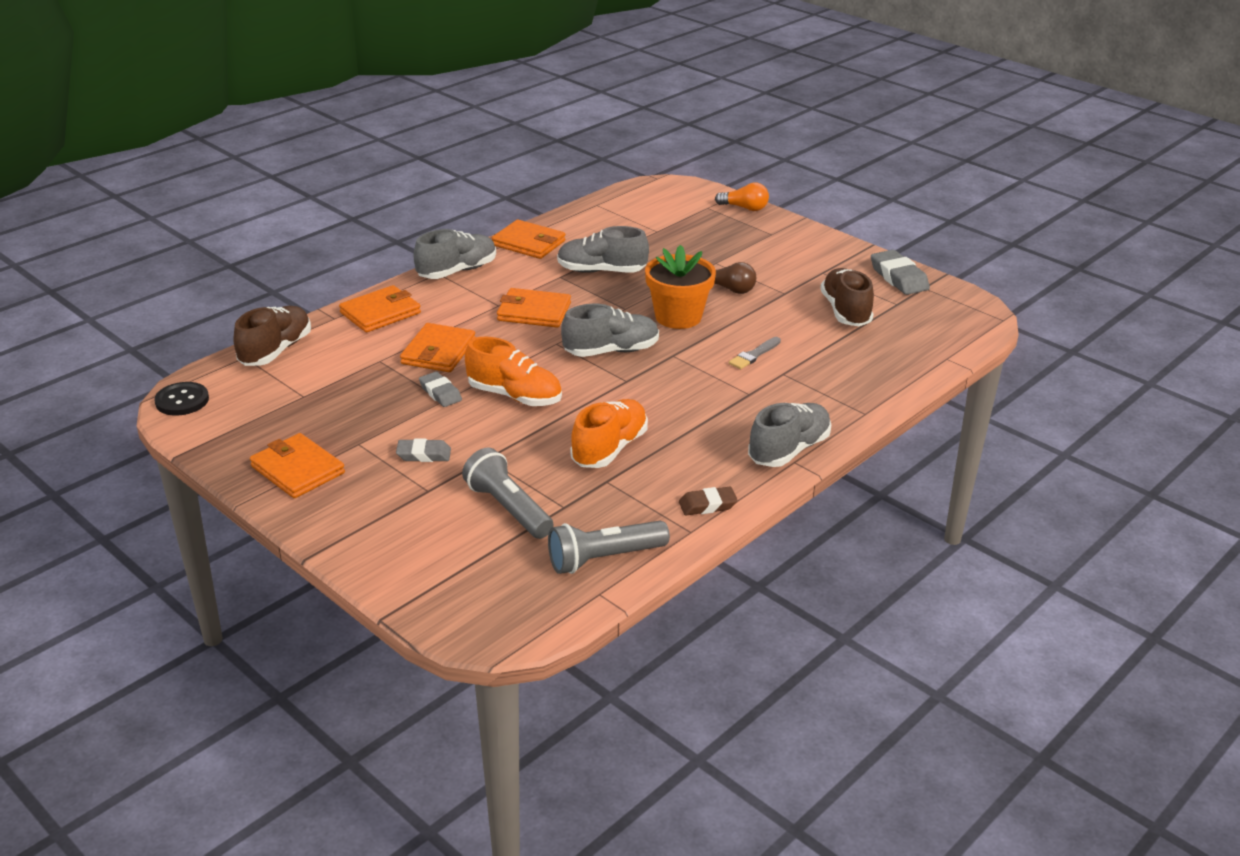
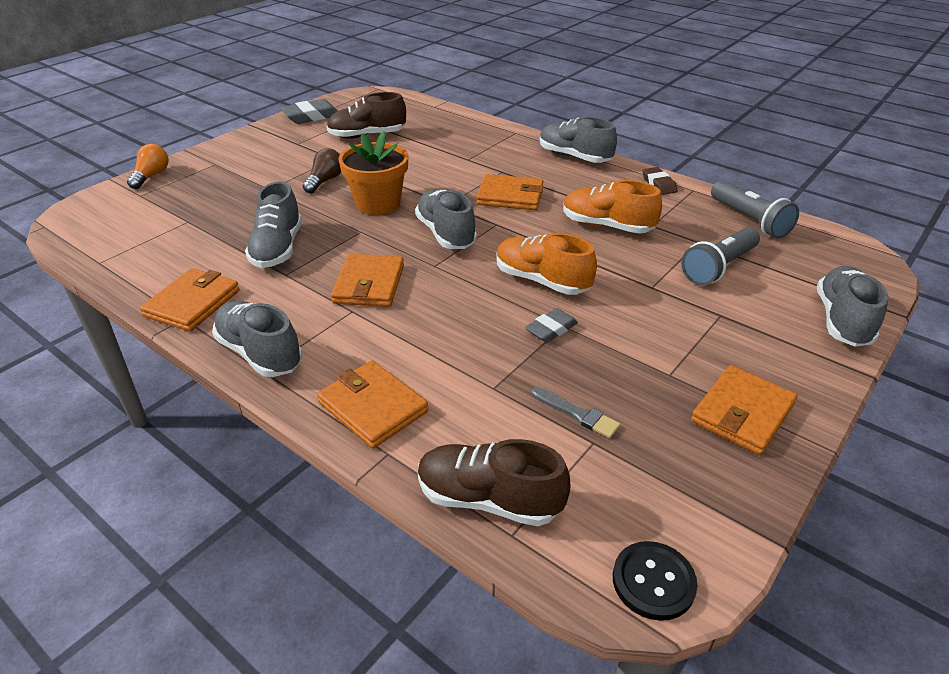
camera: 95 degrees left, 5 degrees up
(390, 567) = (842, 320): none -> grey shoe
(424, 454) = (666, 325): grey eraser -> none
(438, 352) = (465, 342): orange wallet -> orange wallet (510, 196)
(515, 396) = (542, 281): orange shoe -> orange shoe turned 75 degrees counterclockwise
(754, 355) = (442, 170): grey brush -> grey brush (577, 414)

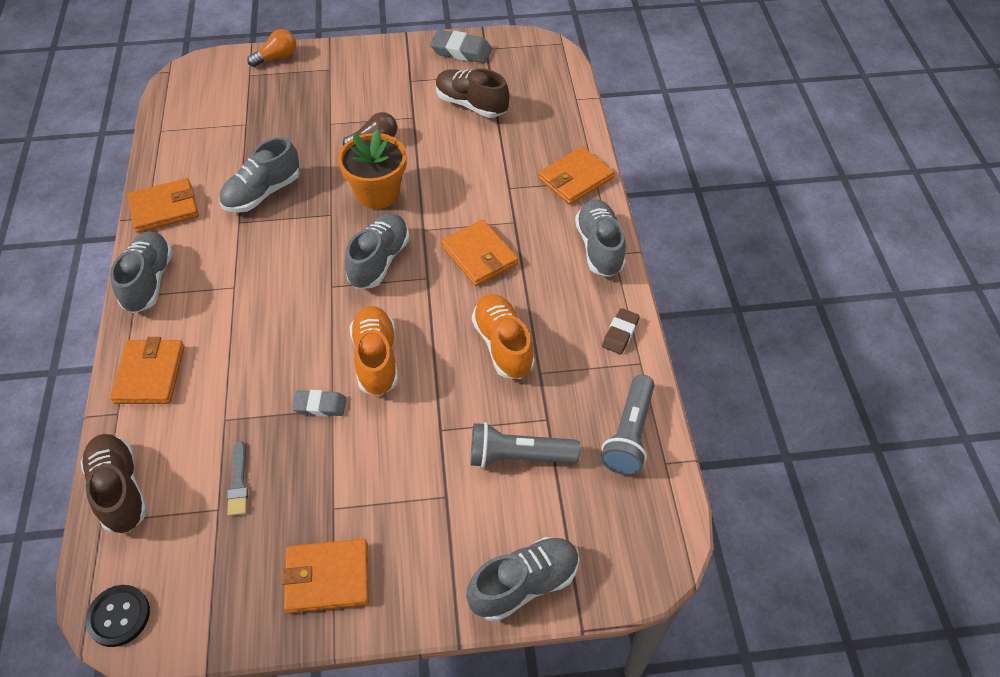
camera: 45 degrees right, 15 degrees up
(369, 284) = (271, 271): orange wallet -> orange wallet (575, 178)

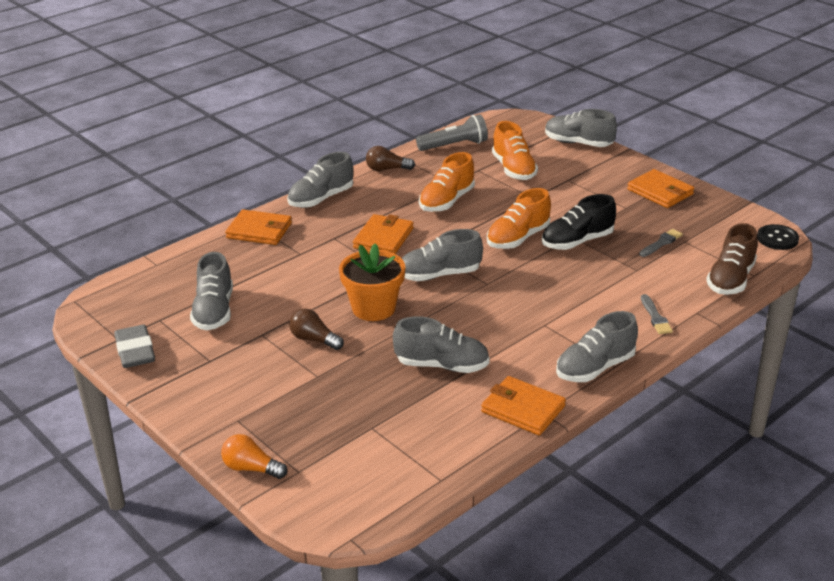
camera: 125 degrees left, 20 degrees down
(150, 374) = (655, 317): orange wallet -> grey brush
(320, 405) = (577, 241): grey eraser -> black shoe
(471, 104) = (214, 311): brown shoe -> grey shoe
(518, 456) = (513, 169): grey flashlight -> orange shoe
(620, 333) = (387, 169): brown eraser -> brown light bulb

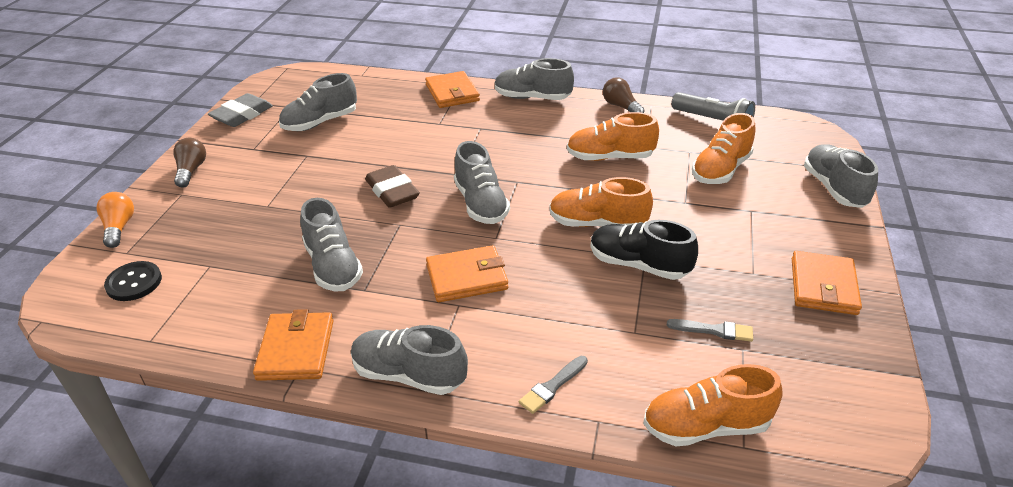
camera: 55 degrees right, 5 degrees up
(314, 339) = (319, 182): brown light bulb -> brown light bulb (191, 171)
(373, 308) = (392, 191): orange flower pot -> brown eraser
(383, 238) = (507, 151): orange wallet -> orange wallet (466, 277)
(439, 275) = (481, 204): grey shoe -> grey shoe turned 150 degrees counterclockwise
(730, 279) = (705, 426): brown shoe -> orange shoe
(777, 239) = (861, 439): black button -> black button (134, 282)

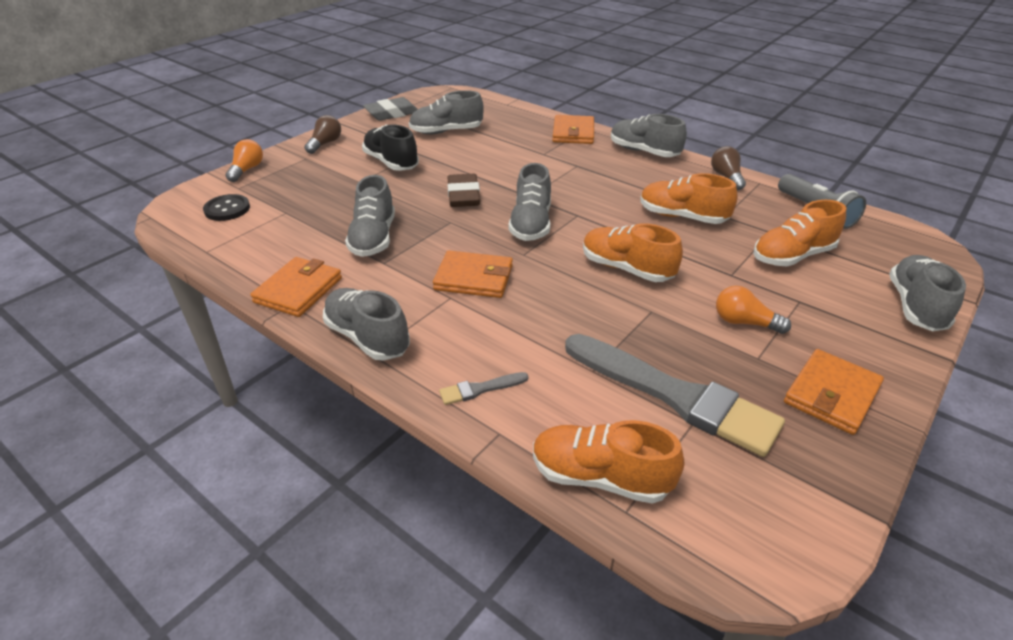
camera: 25 degrees right, 0 degrees up
(638, 265) = (641, 315): black shoe -> black shoe (391, 163)
(714, 330) = (675, 395): grey brush -> grey brush, size x2.49
(723, 244) = (744, 322): none -> orange light bulb

